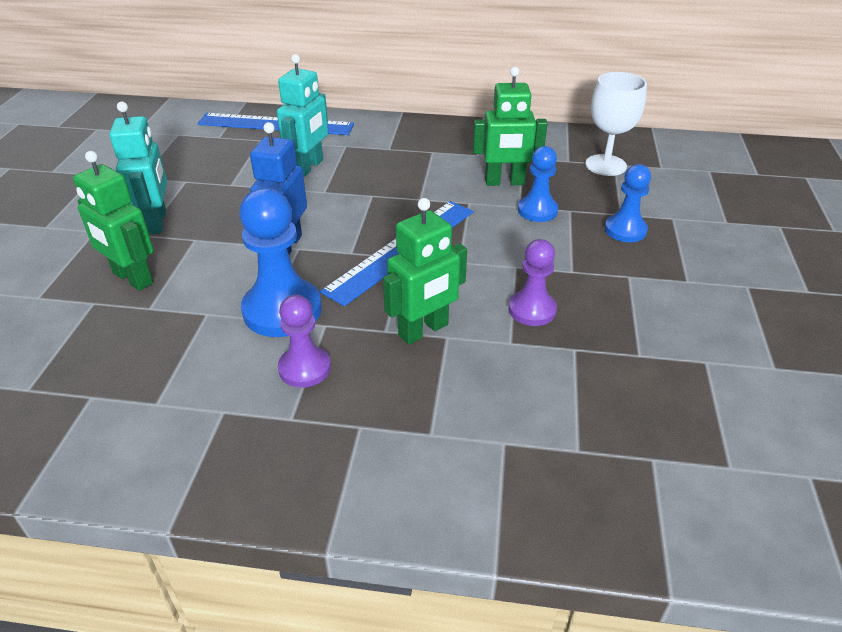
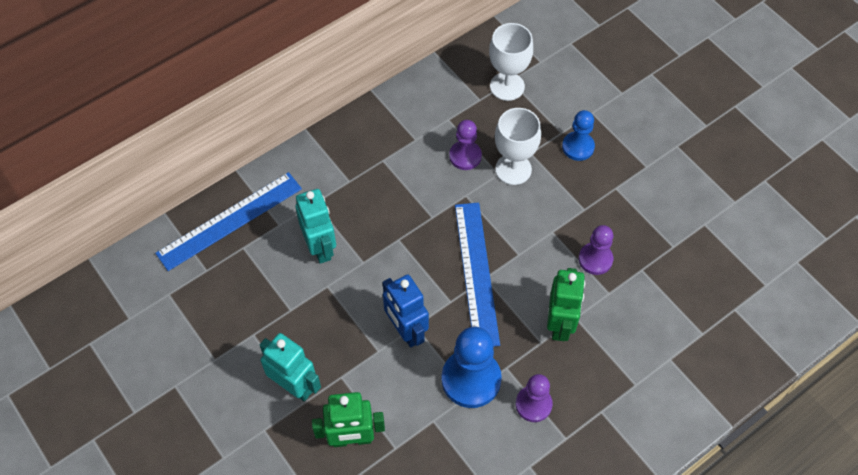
camera: 45 degrees left, 20 degrees up
(504, 182) = (465, 156): green robot -> purple pawn
(537, 210) = (513, 169): blue pawn -> white goblet

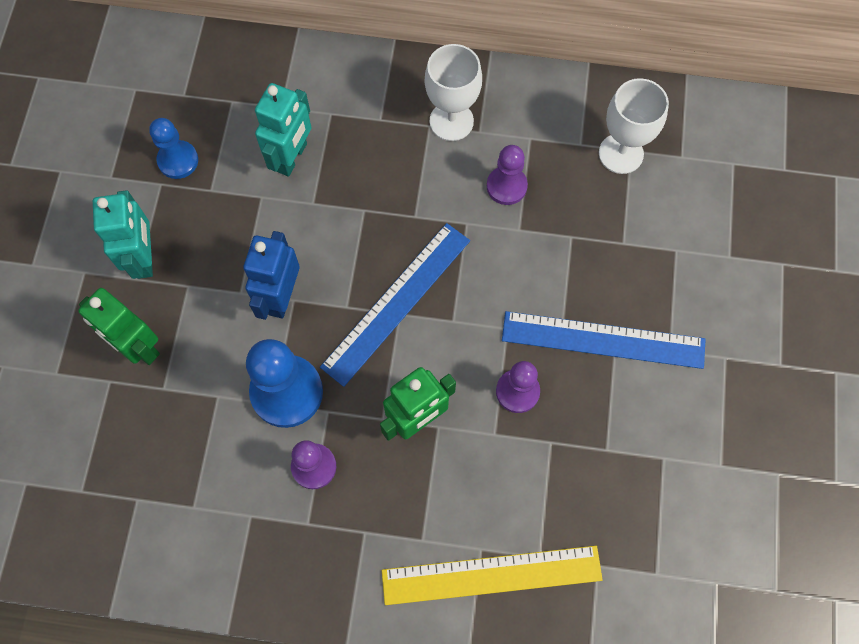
camera: 45 degrees right, 10 degrees up
(230, 221) = (246, 68): blue ruler -> blue ruler (603, 340)
(513, 169) = (537, 238): white goblet -> white goblet (451, 121)
(578, 147) = (623, 271): blue pawn -> blue pawn (178, 160)
(690, 366) = (491, 575): none -> yellow ruler

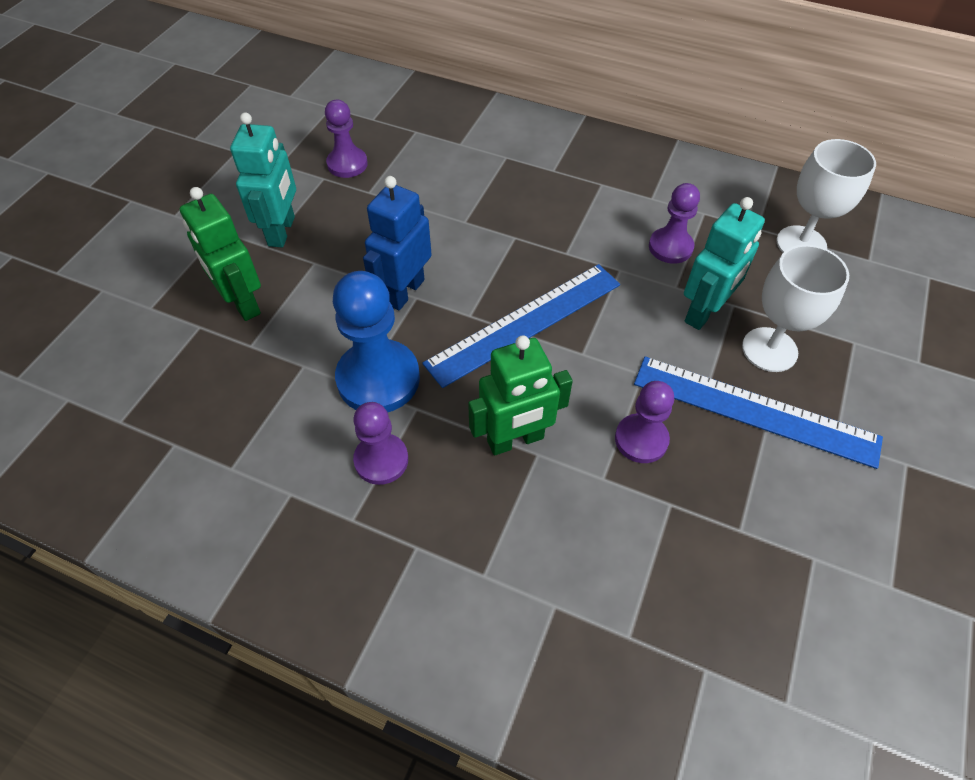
camera: 15 degrees right, 15 degrees down
(178, 160) = (347, 164): blue pawn -> purple pawn
(292, 157) = (457, 182): turquoise robot -> turquoise robot (704, 312)
(451, 121) = (625, 184): white goblet -> white goblet (769, 349)
(491, 575) = (561, 642): yellow ruler -> none

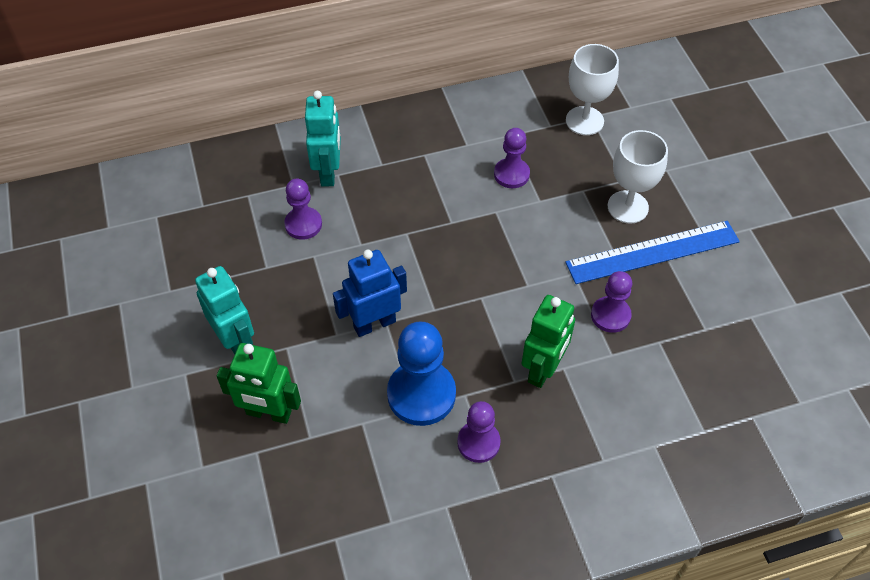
camera: 40 degrees left, 0 degrees up
(347, 164) = (225, 255): purple pawn -> purple pawn (303, 224)
(404, 292) = (374, 324): blue robot -> blue robot turned 75 degrees clockwise
(525, 323) = (474, 290): blue ruler -> none
(704, 312) = (571, 207): turquoise robot -> turquoise robot (328, 172)

